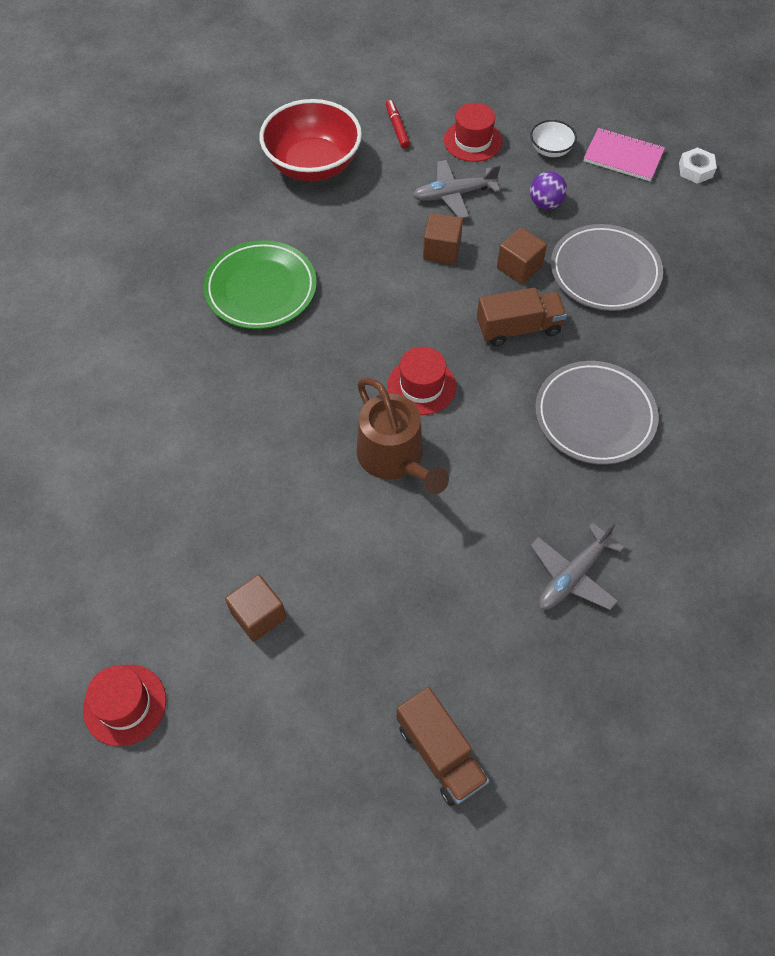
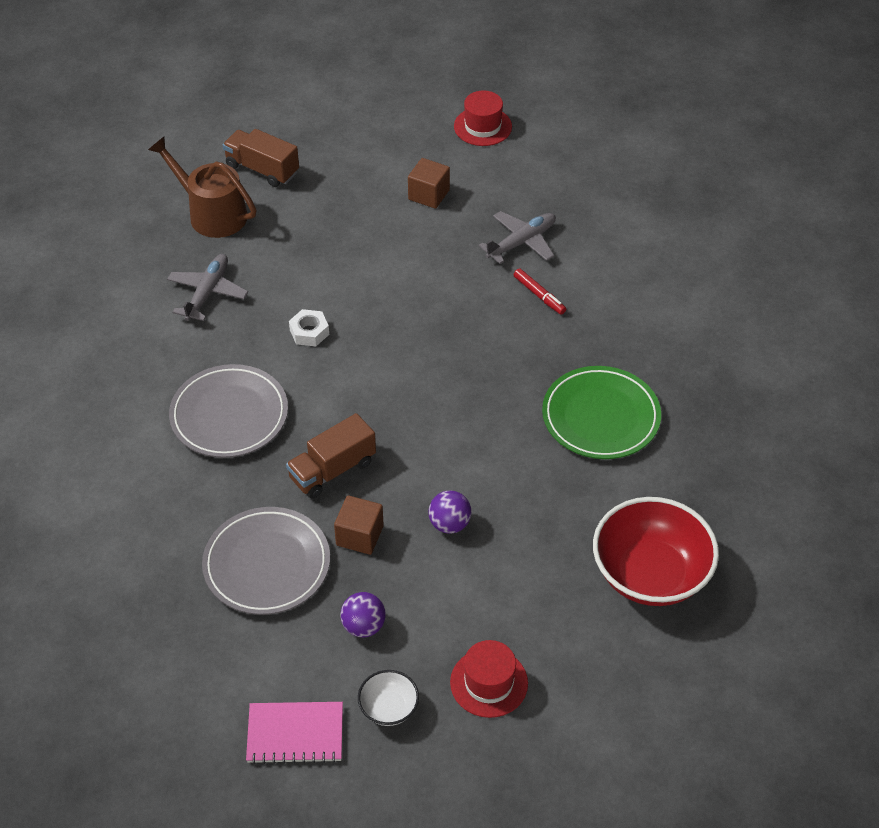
camera: 155 degrees right, 10 degrees down
(394, 458) = (389, 322): brown watering can -> brown watering can (212, 214)
(397, 128) = (589, 665): red marker -> red marker (539, 295)
(421, 386) = (397, 385): red hat -> none
(441, 250) = (449, 524): brown cube -> purple ball
(454, 194) = (472, 597): grey plane -> grey plane (521, 242)
(695, 170) = (198, 749): white nut -> white nut (309, 332)

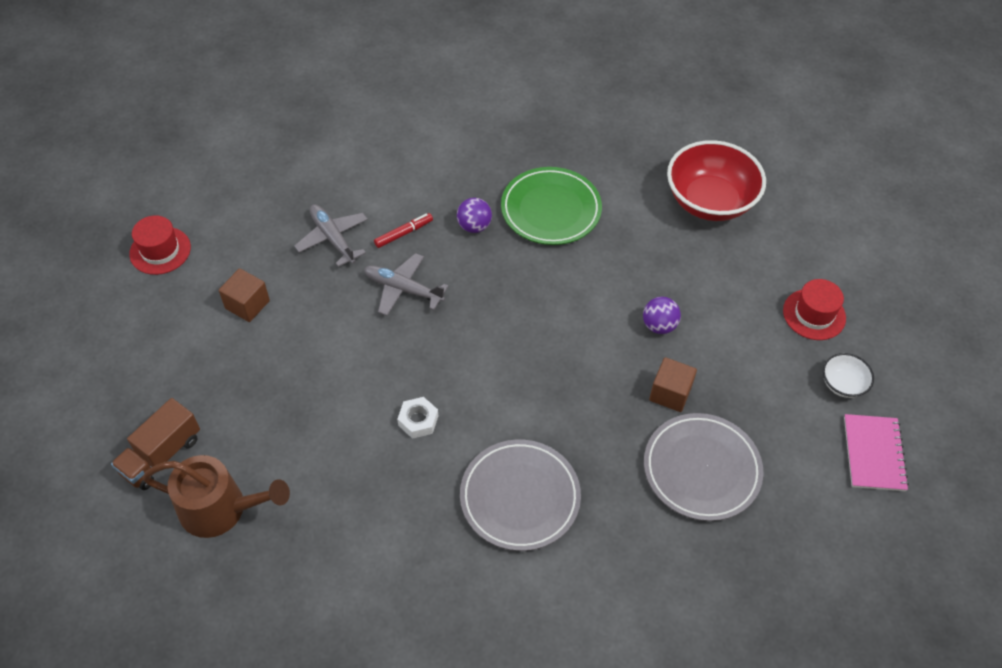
camera: 85 degrees left, 5 degrees up
(207, 293) = (344, 515): grey plane -> grey plane (403, 289)
(212, 214) = (220, 509): brown watering can -> brown watering can turned 120 degrees counterclockwise
(332, 470) = (595, 410): brown truck -> none
(363, 626) = (765, 397): purple ball -> purple ball (474, 226)

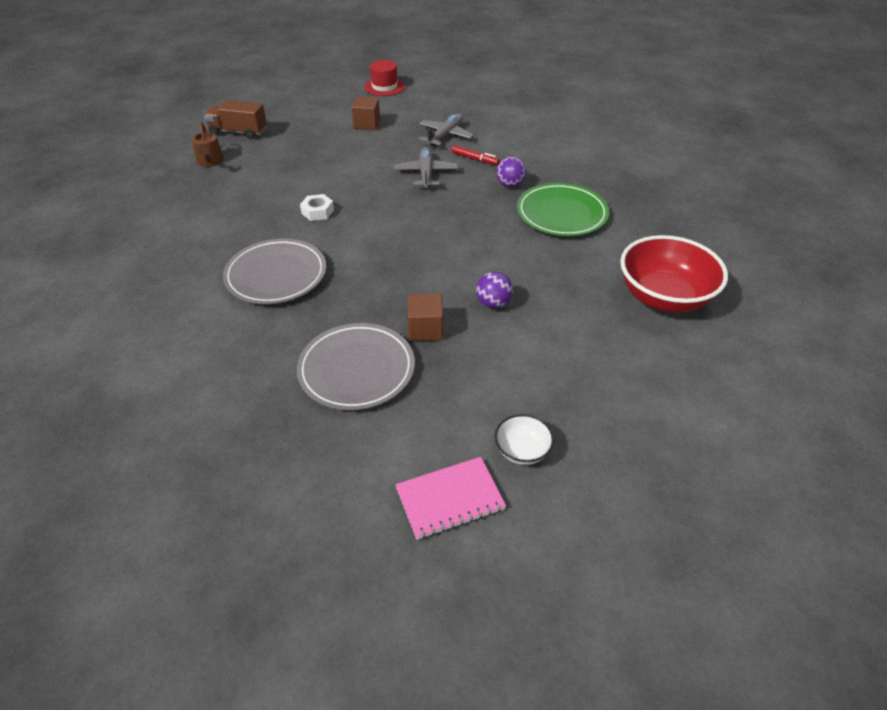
camera: 65 degrees right, 10 degrees down
(220, 509) = (210, 161): brown watering can -> brown watering can, size x0.61
(814, 314) = (594, 405): red hat -> none

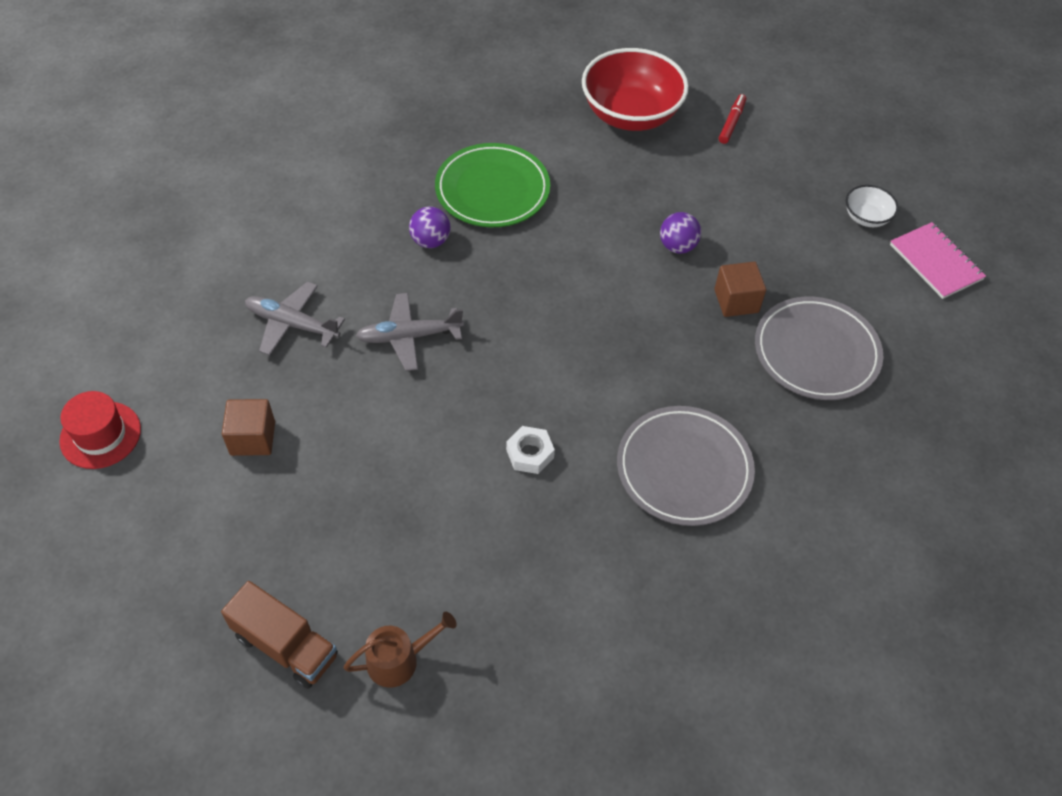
camera: 100 degrees left, 10 degrees up
(238, 132) = (286, 646): brown truck -> brown truck turned 60 degrees counterclockwise
(475, 159) = (364, 282): red marker -> red marker (731, 123)

